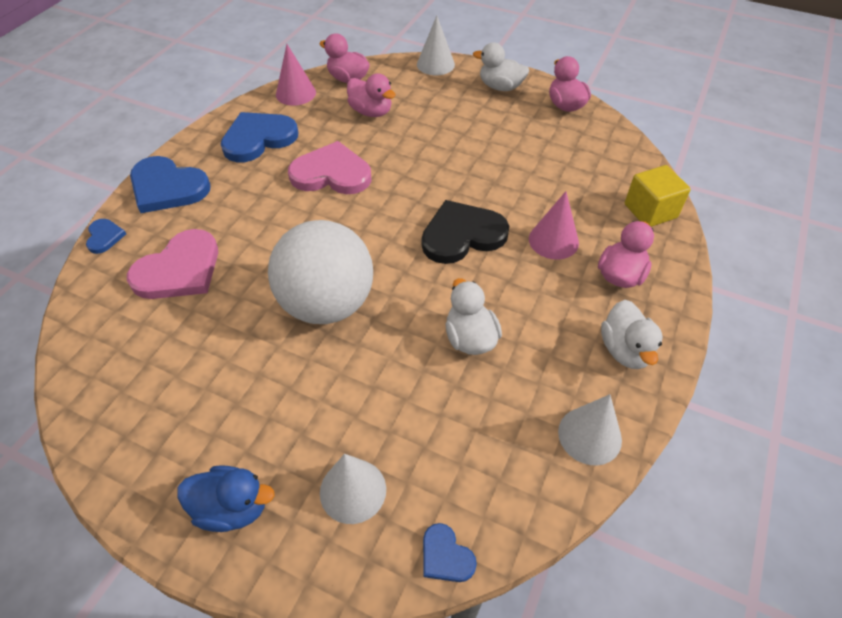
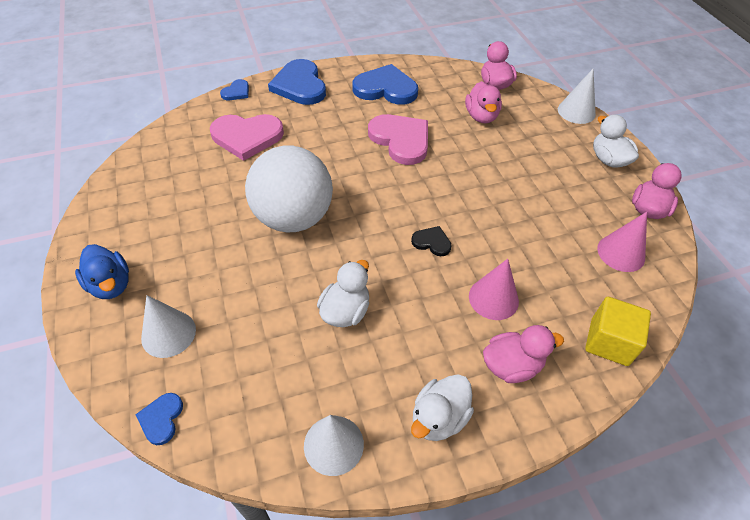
camera: 45 degrees right, 0 degrees up
(295, 93) = (446, 73): pink cone -> pink cone (621, 253)
(462, 235) = (432, 242): black heart -> black heart, size x0.49

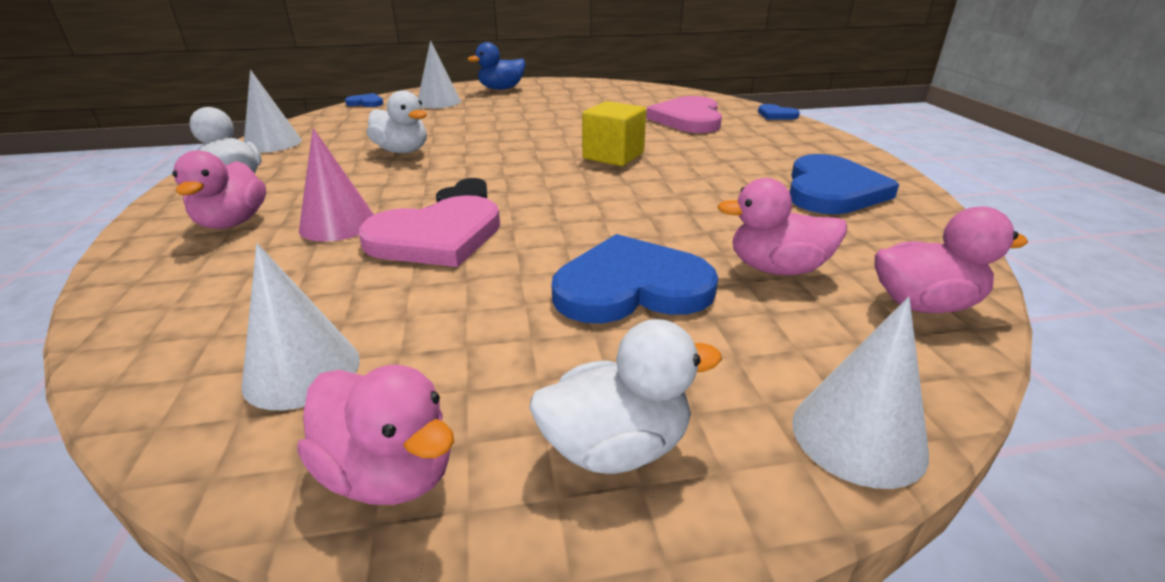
camera: 100 degrees right, 20 degrees down
(293, 218) = (547, 135): white ball -> none
(300, 85) = (808, 141): blue heart -> blue heart (631, 287)
(401, 140) = (689, 192): pink heart -> pink heart (436, 237)
(609, 342) = (159, 303): yellow cube -> yellow cube (613, 156)
(621, 253) = (302, 371): pink cone -> white cone

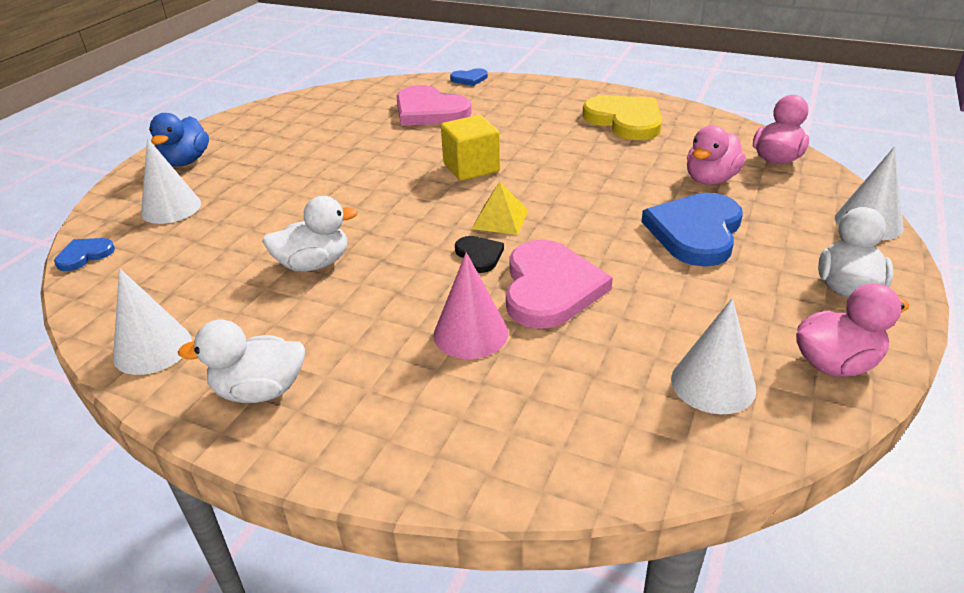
camera: 55 degrees left, 5 degrees up
(233, 222) = (397, 399): pink duck -> none
(537, 188) = (500, 219): none -> yellow pyramid
(832, 190) = (625, 120): blue heart -> yellow heart

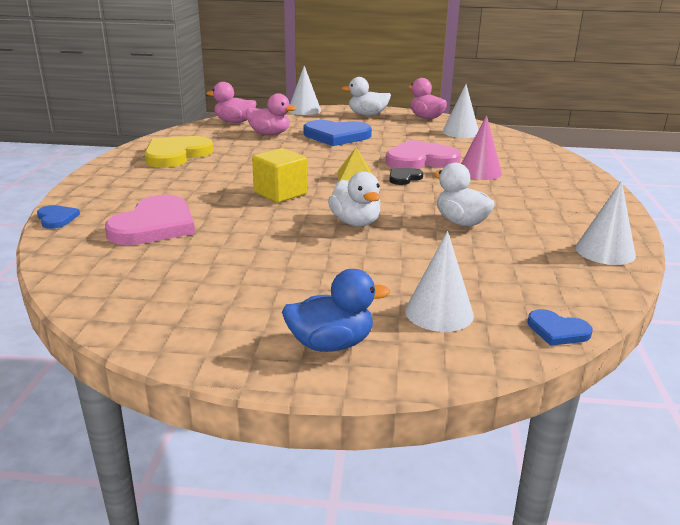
camera: 110 degrees left, 10 degrees down
(260, 391) = (587, 210): white duck -> white duck (355, 222)

